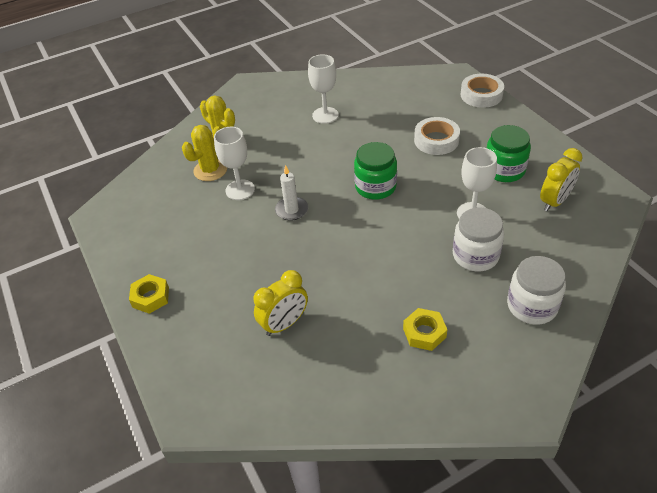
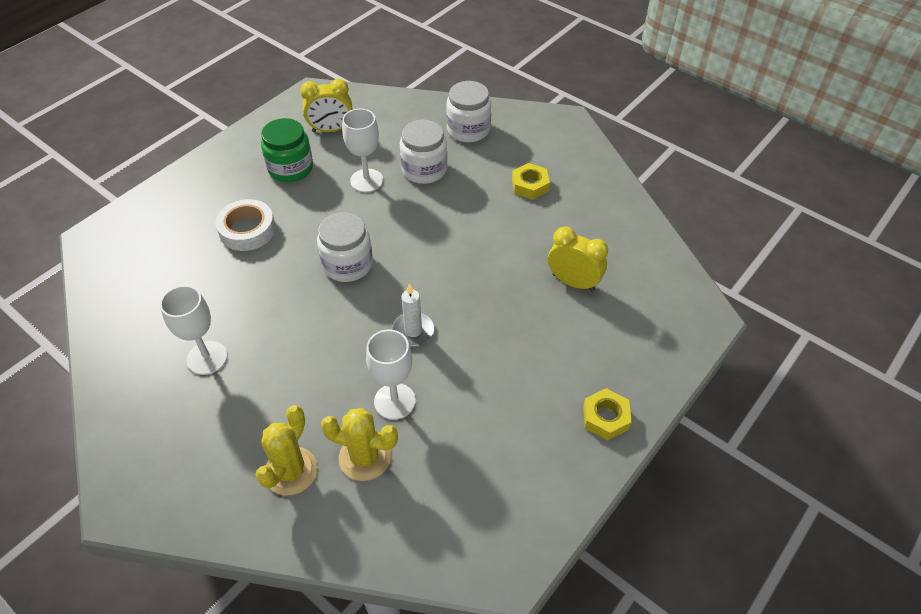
camera: 115 degrees left, 5 degrees up
(375, 187) = (347, 264): green jar -> white jar
(481, 95) = (144, 207): white tape -> none
(554, 201) = (331, 130): yellow clock -> yellow clock turned 150 degrees clockwise

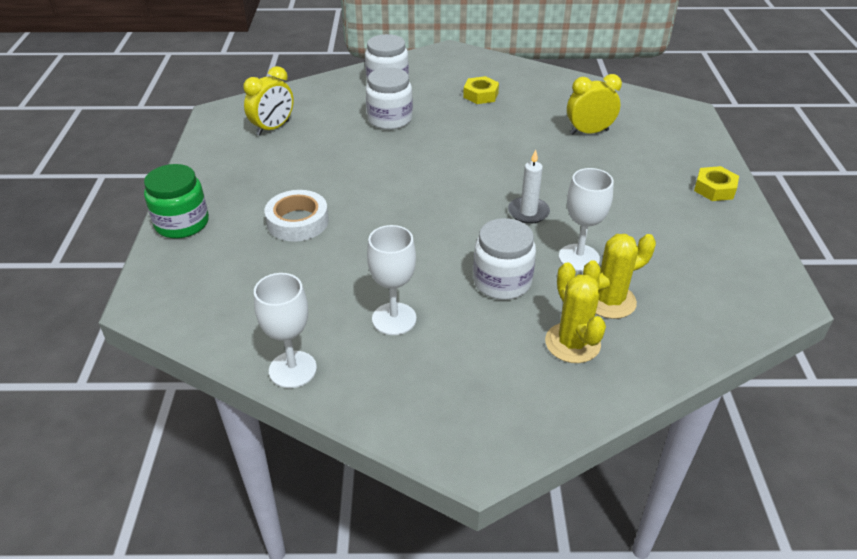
camera: 40 degrees left, 10 degrees down
(290, 168) = (274, 166): green jar -> green jar (182, 223)
(347, 264) = (418, 200): white jar -> white jar (502, 281)
(366, 180) = (353, 145): white goblet -> white goblet (292, 369)

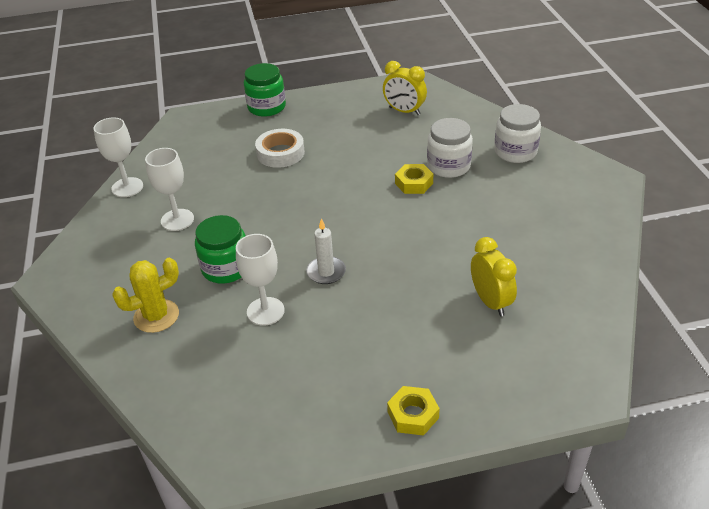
camera: 80 degrees right, 0 degrees up
(480, 95) = (527, 213): yellow nut -> yellow nut (414, 183)
(502, 281) = (226, 268): white jar -> green jar
(609, 301) = (209, 335): yellow cactus -> none

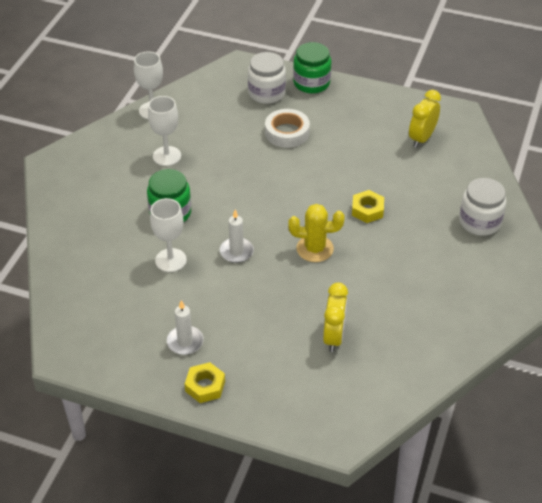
camera: 30 degrees right, 5 degrees up
(156, 316) = (98, 226): yellow cactus -> yellow cactus (314, 249)
(351, 382) = (185, 342): none -> white candle
(404, 111) = (421, 138): yellow clock -> yellow clock turned 60 degrees clockwise
(448, 166) = (410, 208): white jar -> white jar (266, 93)

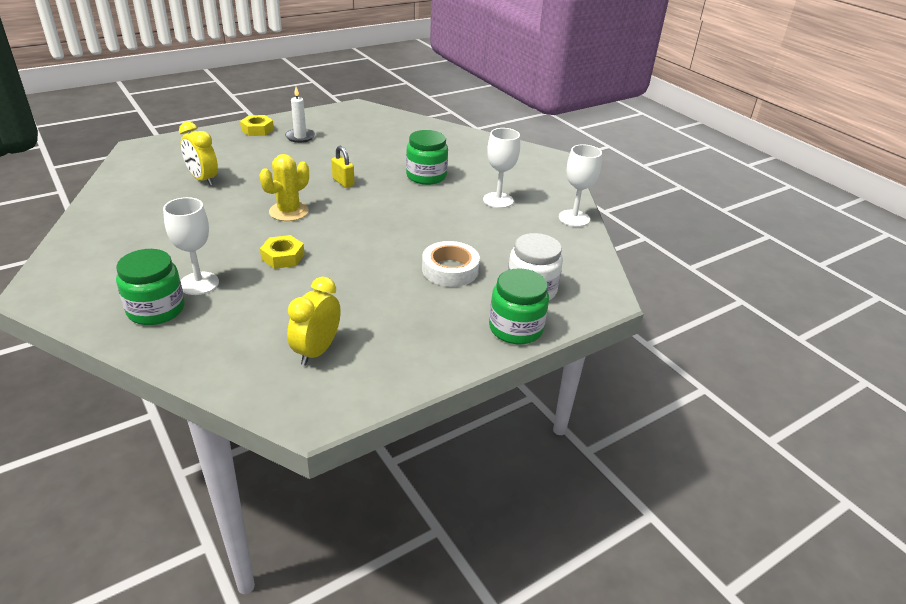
camera: 125 degrees right, 10 degrees down
(171, 260) = (377, 158): white goblet -> white goblet (199, 283)
(236, 252) = (343, 182): white candle -> yellow padlock
(421, 138) = (316, 351): yellow clock -> yellow clock turned 135 degrees counterclockwise
(479, 222) = (156, 309): white jar -> green jar

